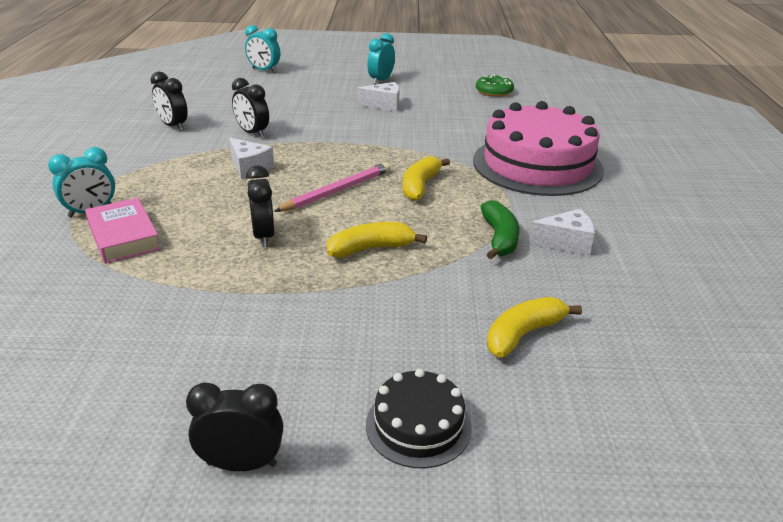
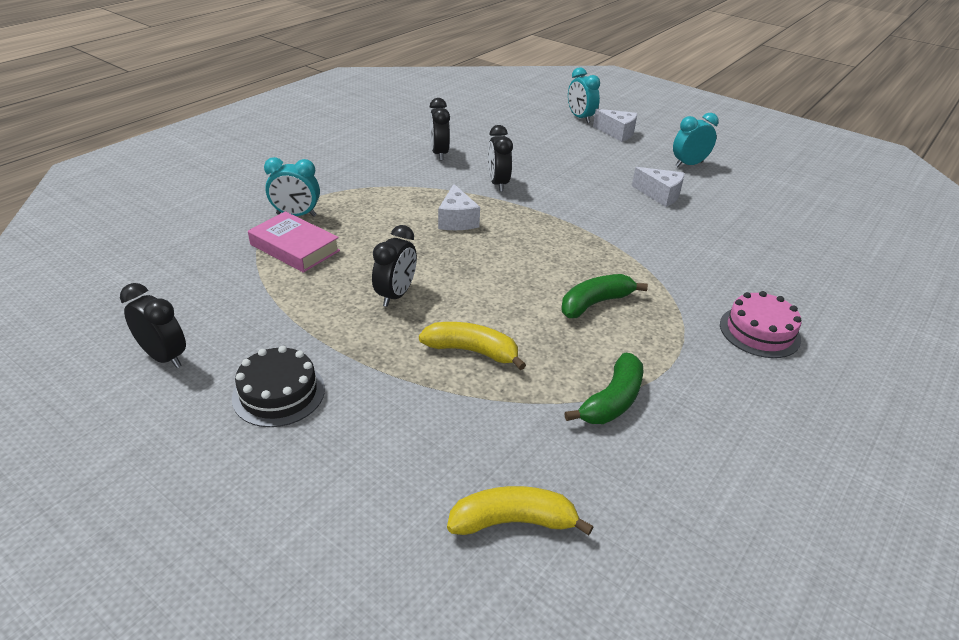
camera: 35 degrees right, 5 degrees up
(123, 236) = (294, 248): pink book -> pink book turned 60 degrees counterclockwise
(241, 464) = (161, 498): black clock -> black clock (164, 357)
(337, 191) = (508, 275): pink pencil -> none
(418, 425) = (316, 553): black cake -> black cake (279, 393)
(420, 186) = (595, 303): yellow banana -> green banana
(494, 91) = (811, 219): green donut -> none
(537, 165) = (759, 331): pink cake -> pink cake, size x0.48
(566, 243) = (682, 443): white cheese -> white cheese (617, 133)

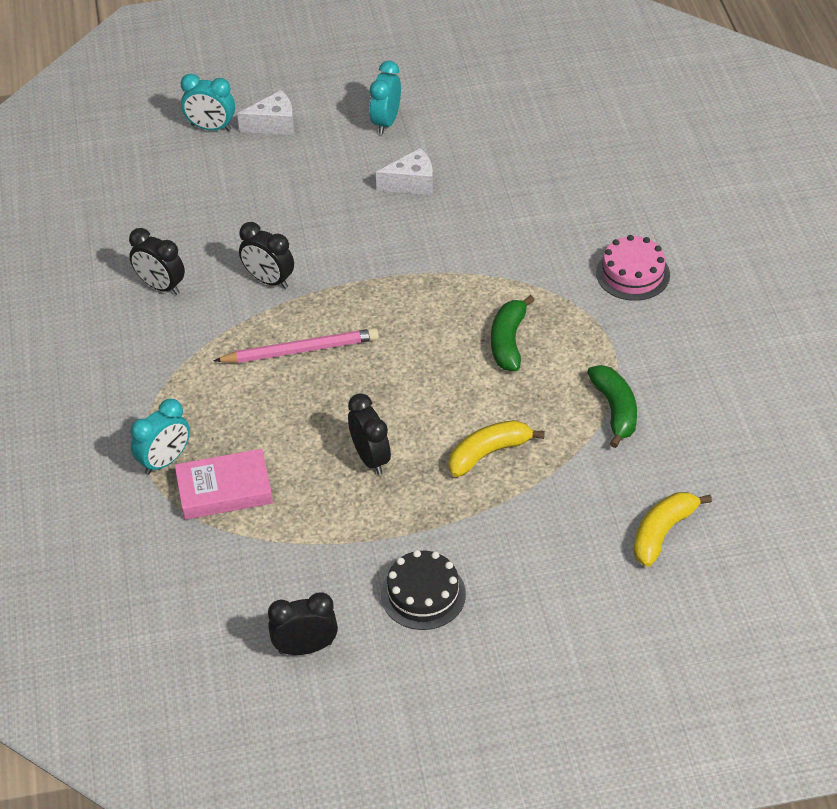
camera: 45 degrees left, 10 degrees up
(457, 220) = (300, 350): white cheese -> pink pencil

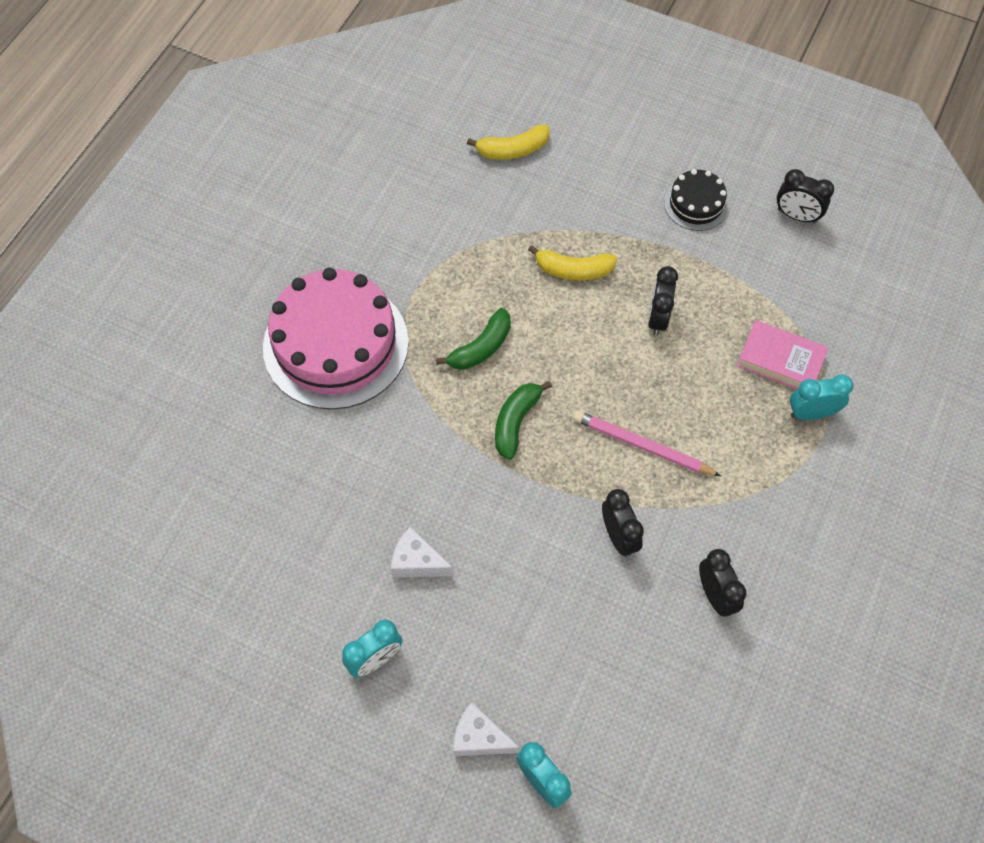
camera: 145 degrees left, 15 degrees up
(615, 410) = (460, 246): green banana -> green banana (516, 422)
(633, 274) = (336, 344): pink cake -> pink cake, size x2.10

